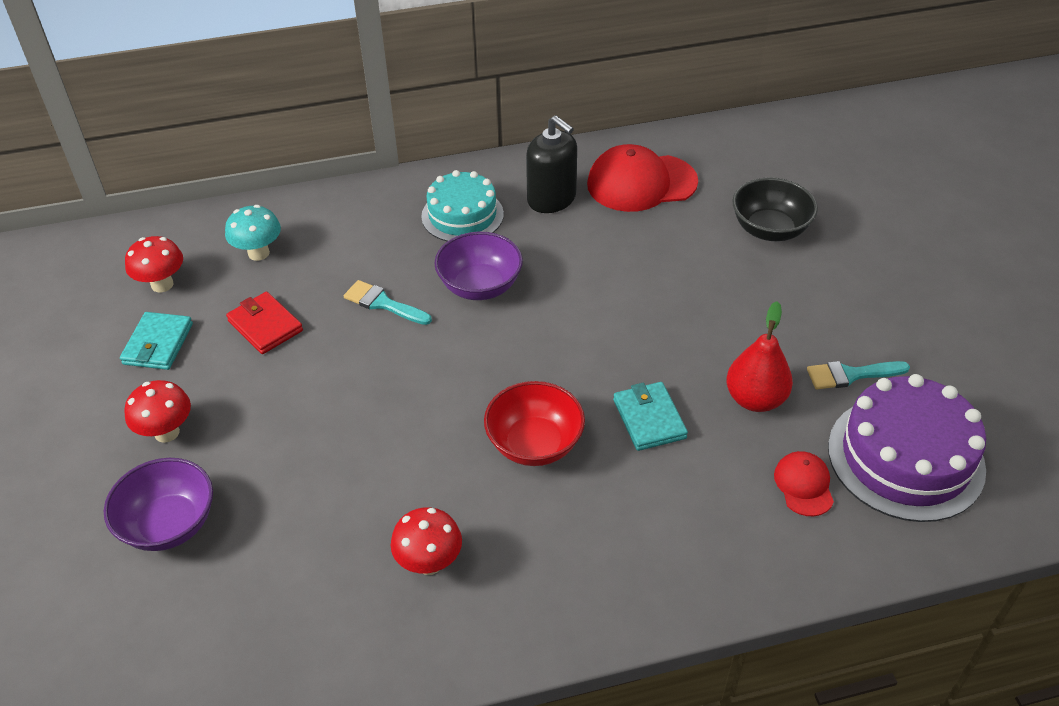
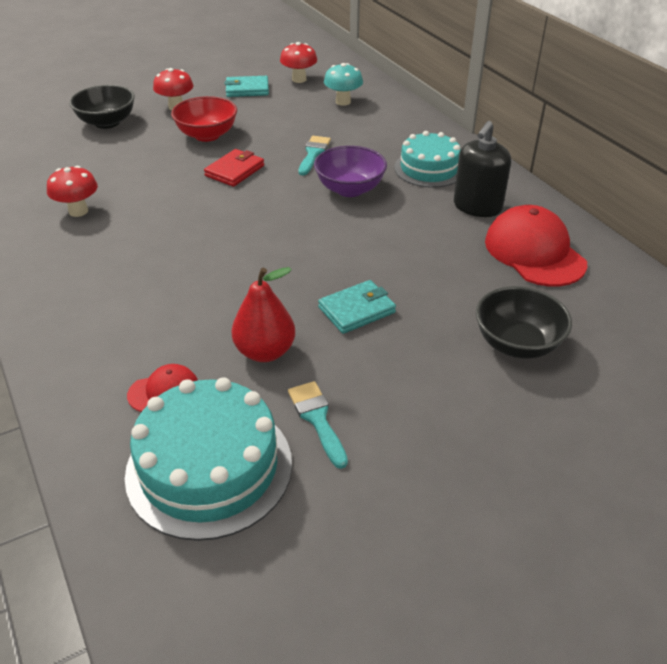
camera: 75 degrees right, 5 degrees down
(169, 524) = (107, 122): purple bowl -> black bowl
(265, 326) = (275, 117): red wallet -> red wallet (234, 171)
(534, 444) = (189, 238): red bowl -> red bowl (207, 135)
(649, 419) = (226, 291): turquoise wallet -> turquoise wallet (356, 310)
(905, 457) = (209, 467): purple cake -> turquoise cake

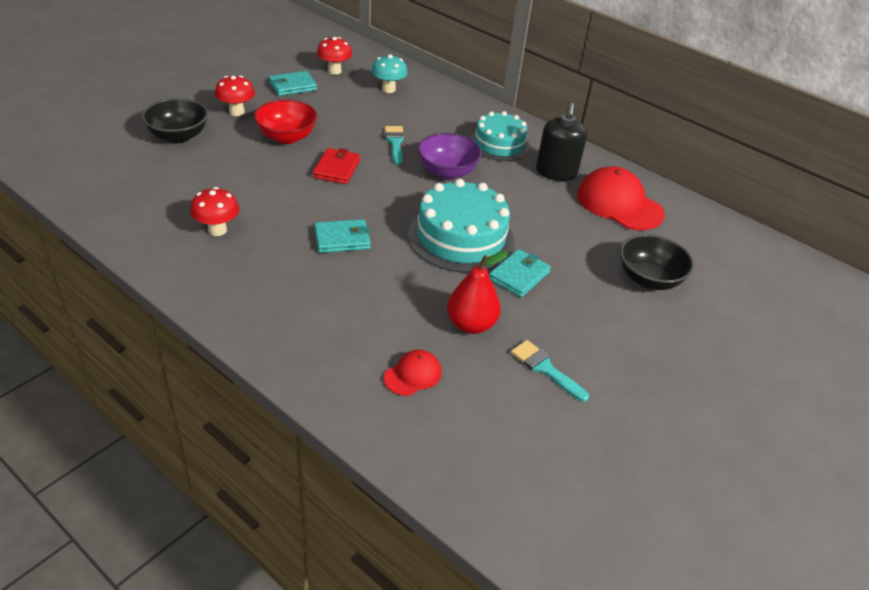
camera: 25 degrees left, 0 degrees up
(191, 239) = (342, 239): none -> turquoise wallet
(209, 467) = (490, 425): turquoise cake -> turquoise cake (461, 237)

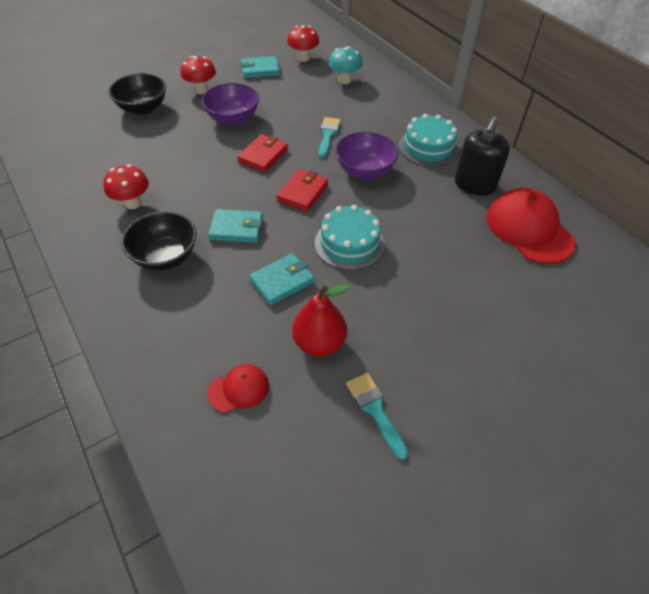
camera: 20 degrees right, 10 degrees up
(287, 137) = (233, 119): red bowl -> purple bowl
(394, 198) = (302, 192): none -> red wallet
(461, 237) = (349, 243): turquoise cake -> turquoise cake, size x0.67
(519, 276) = (390, 295): turquoise wallet -> turquoise wallet (282, 281)
(648, 279) = (529, 323): black bowl -> black bowl (165, 256)

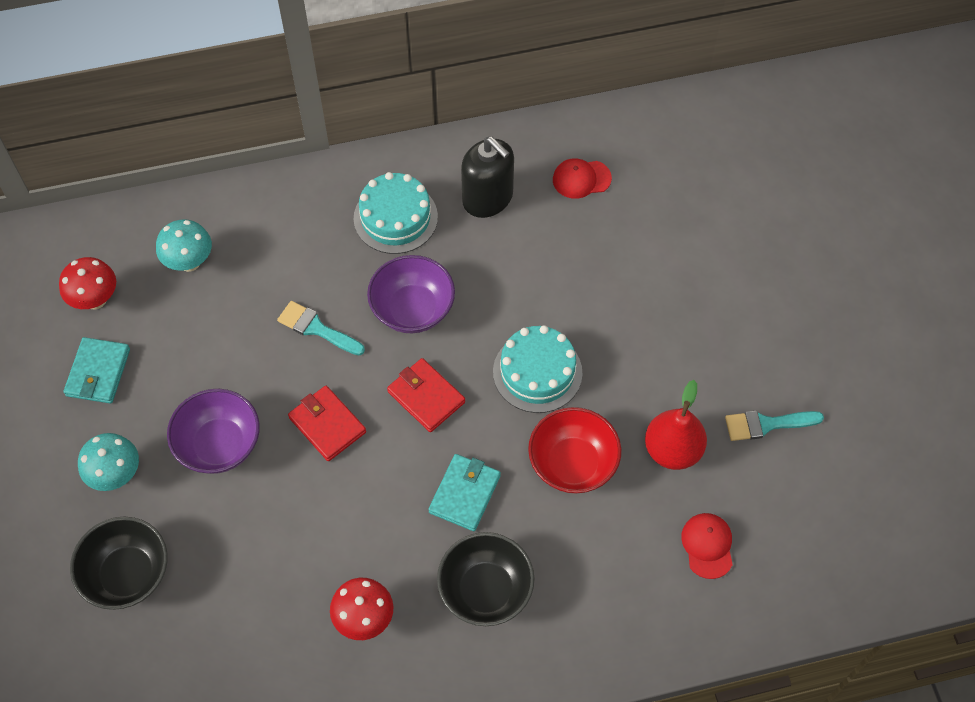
camera: 70 degrees left, 10 degrees up
(201, 90) = (116, 475): red mushroom -> turquoise mushroom
(282, 281) = (572, 463): turquoise wallet -> red bowl
(529, 229) = (581, 179): red cap -> red cap, size x0.51

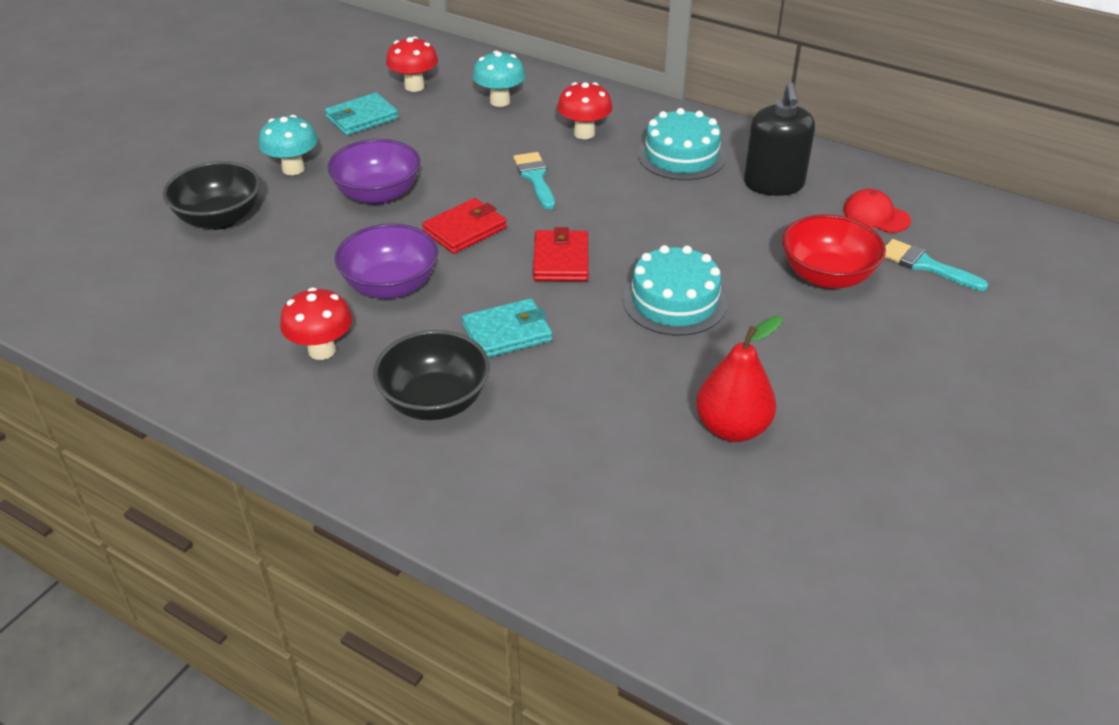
camera: 45 degrees right, 20 degrees down
(298, 248) = (584, 133): none -> red mushroom
(327, 425) = (465, 230): red wallet -> red wallet turned 45 degrees clockwise
(412, 309) = (622, 208): purple bowl -> purple bowl (390, 286)
(572, 463) = (624, 375): red bowl -> red bowl (827, 276)
(707, 546) = (675, 519): red cap -> none
(766, 424) = (858, 475): turquoise brush -> turquoise brush (925, 265)

